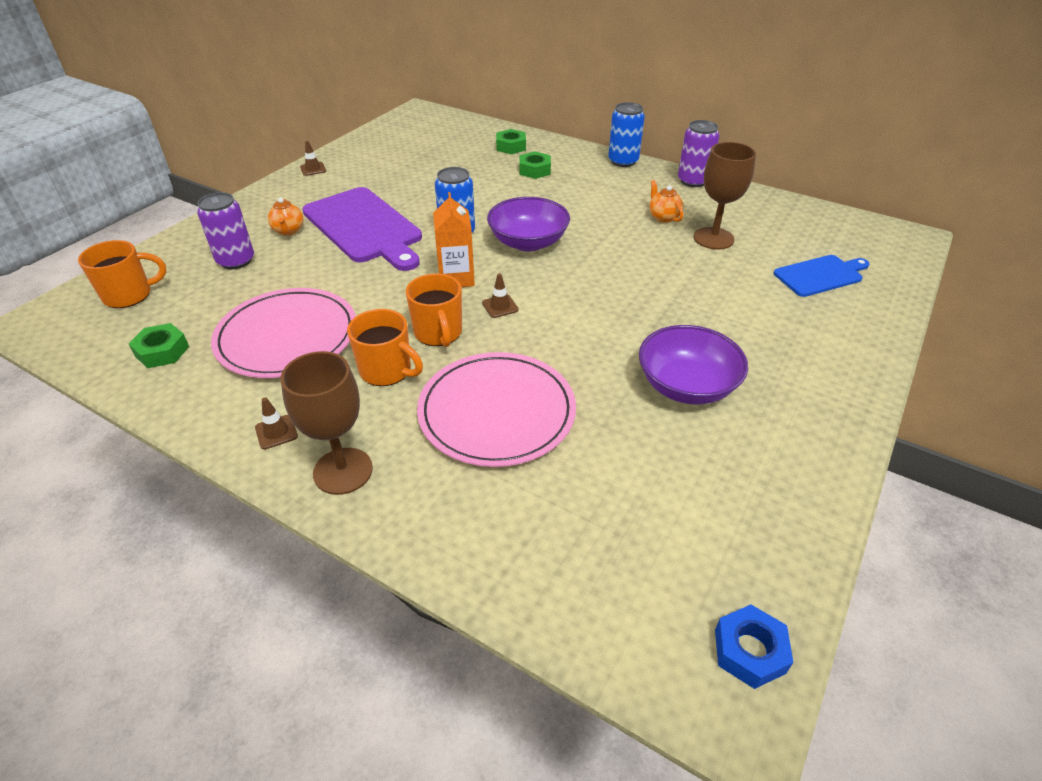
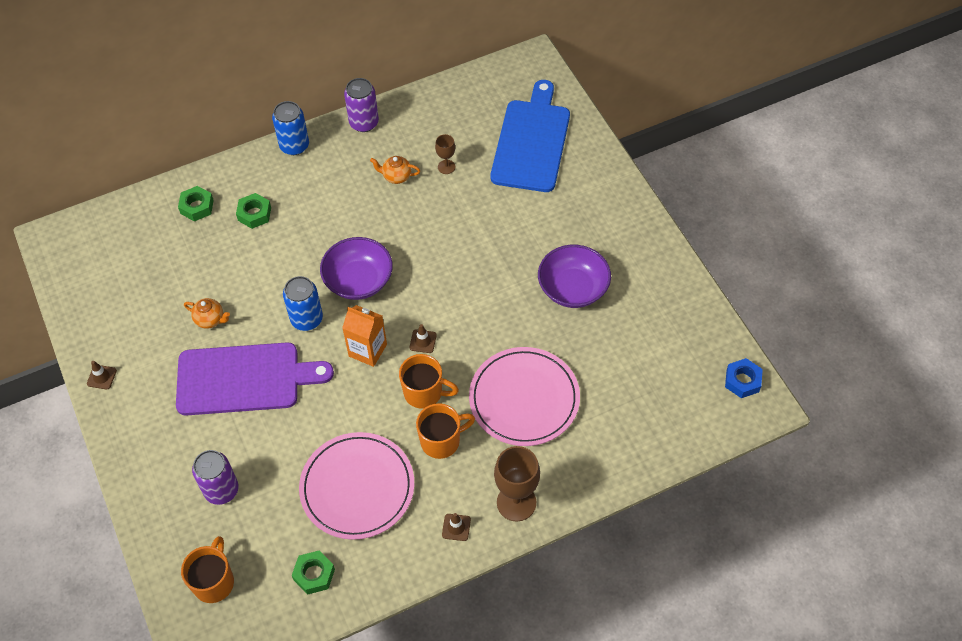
camera: 55 degrees left, 15 degrees up
(288, 231) = (203, 436): orange teapot -> orange teapot (210, 320)
(713, 238) = (446, 167): brown goblet -> brown goblet, size x0.53
(820, 275) = (531, 142): blue cutting board -> blue cutting board, size x1.77

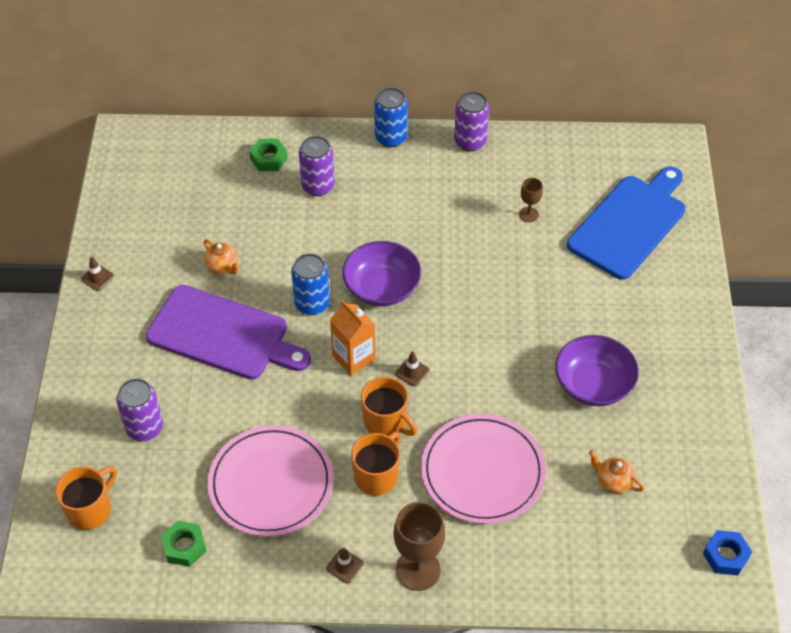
camera: 25 degrees right, 5 degrees down
(254, 214) = (318, 186): green nut -> purple can
(396, 176) = (473, 204): orange teapot -> orange teapot (613, 481)
(441, 441) = (377, 476): orange mug -> orange mug turned 60 degrees counterclockwise

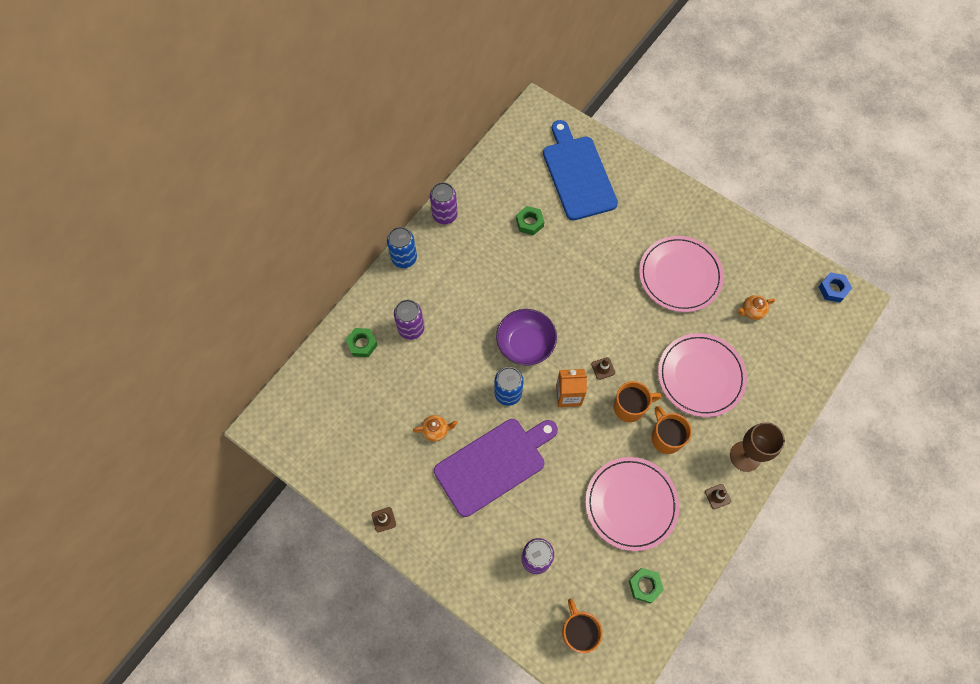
camera: 55 degrees left, 15 degrees up
(528, 214) = (529, 223): brown goblet -> green nut
(593, 384) = (680, 275): purple bowl -> pink plate

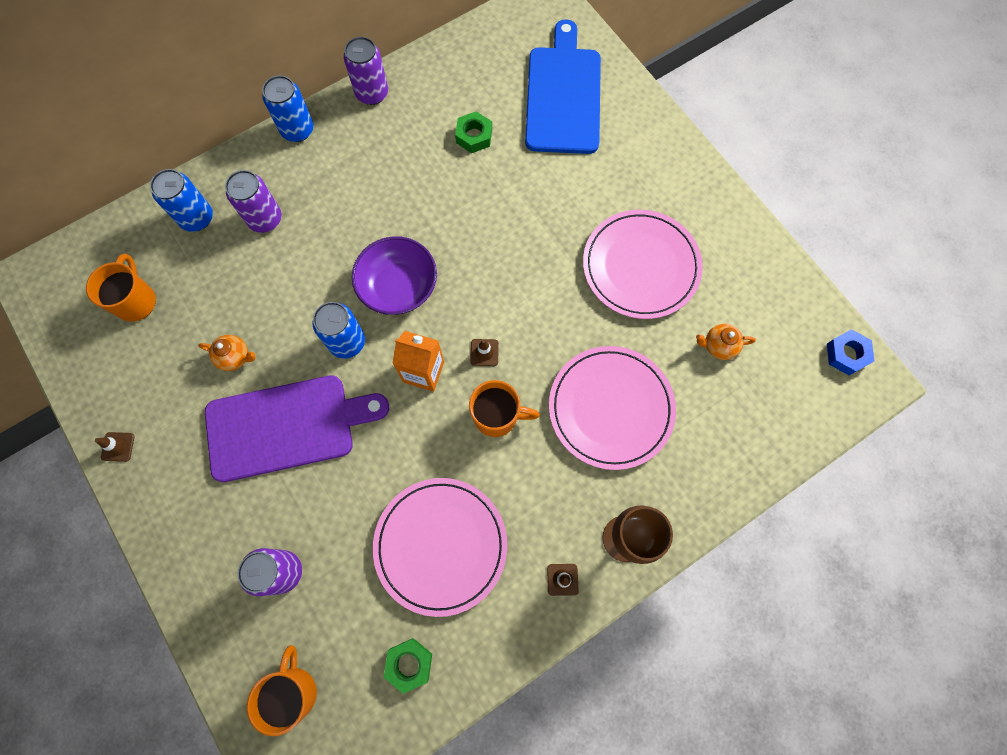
camera: 20 degrees right, 5 degrees up
(362, 344) = (197, 218): green nut -> blue can
(666, 437) = (527, 473): orange mug -> orange mug (136, 301)

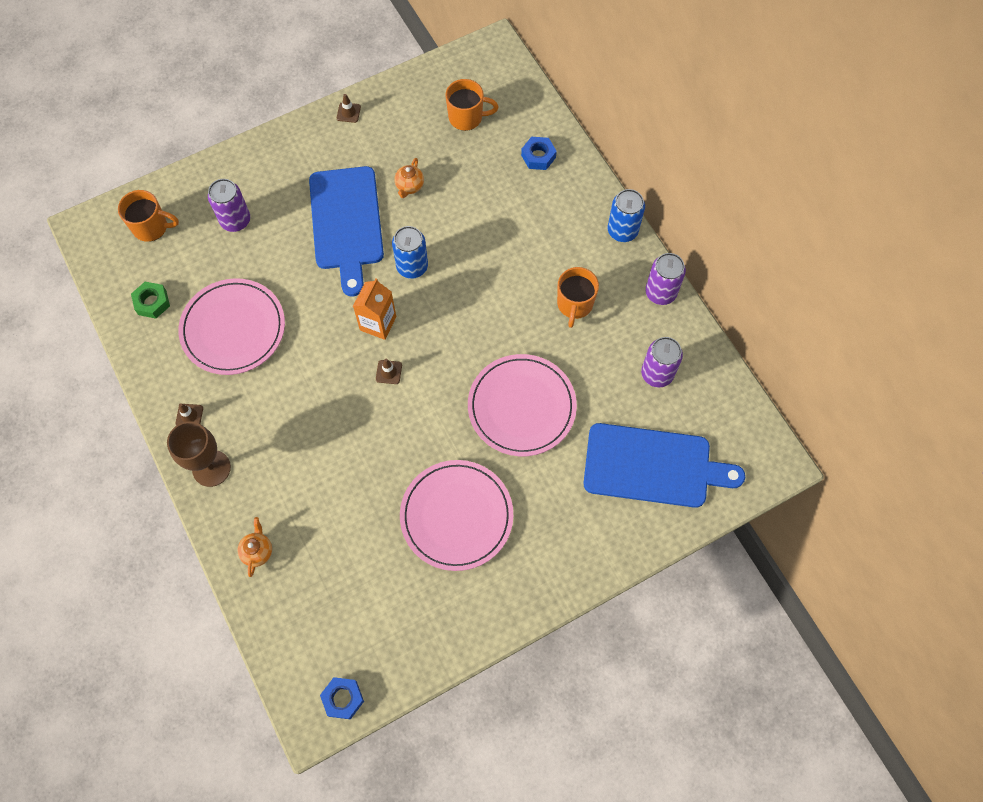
camera: 95 degrees right, 5 degrees down
(197, 218) = (538, 156): blue can -> blue nut
(265, 219) = (533, 206): purple can -> purple can (657, 374)
(287, 426) = (346, 223): purple cutting board -> blue cutting board
(398, 287) = (458, 307): purple bowl -> none
(474, 136) = (608, 379): green nut -> none
(497, 416) = (331, 378): orange mug -> orange mug (574, 304)
(611, 408) = (323, 471): pink plate -> pink plate (521, 406)
(718, 346) = (367, 576): orange teapot -> orange teapot (257, 551)

